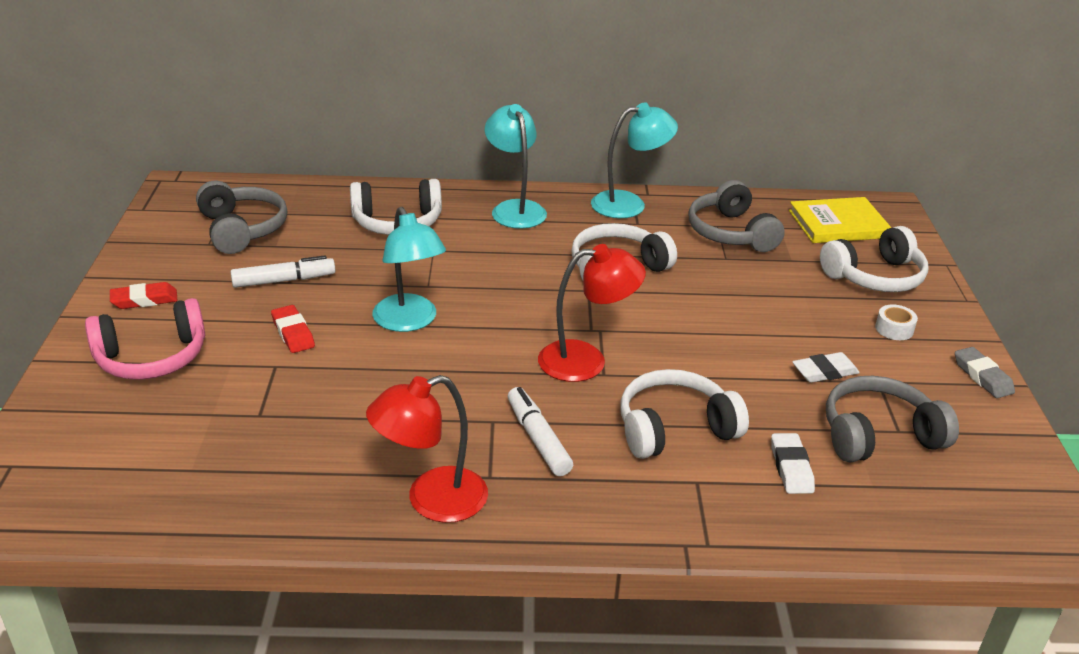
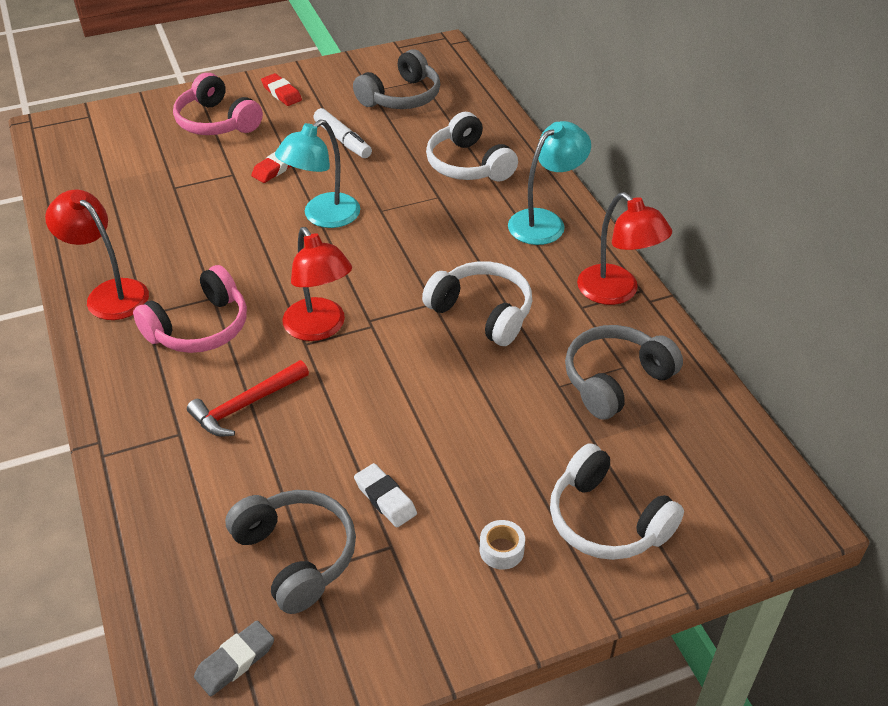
camera: 70 degrees right, 10 degrees up
(538, 439) = (199, 327): white marker -> pink headphones
(629, 204) = (616, 292): turquoise lamp -> red lamp
(674, 429) = (245, 405): white headphones -> red hammer
(791, 467) = (220, 494): white eraser -> none
(838, 224) = (710, 470): yellow book -> none
(982, 376) = (447, 644): grey eraser -> grey eraser (235, 661)

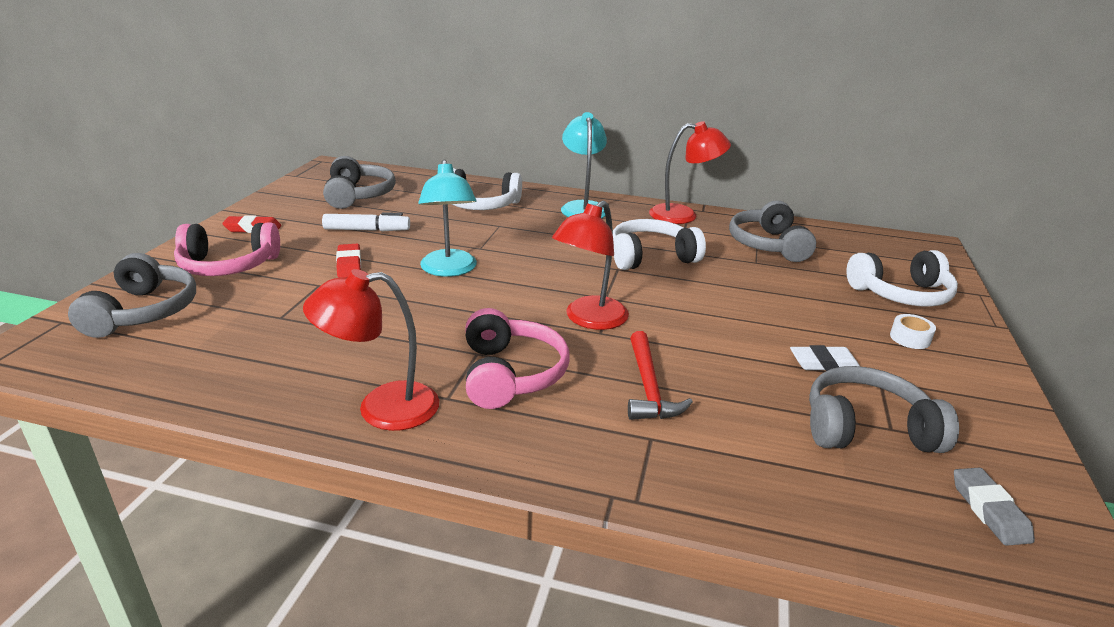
camera: 55 degrees left, 15 degrees down
(127, 134) = (143, 312): none -> grey headphones
(320, 328) = (589, 319): red lamp -> red lamp turned 120 degrees clockwise

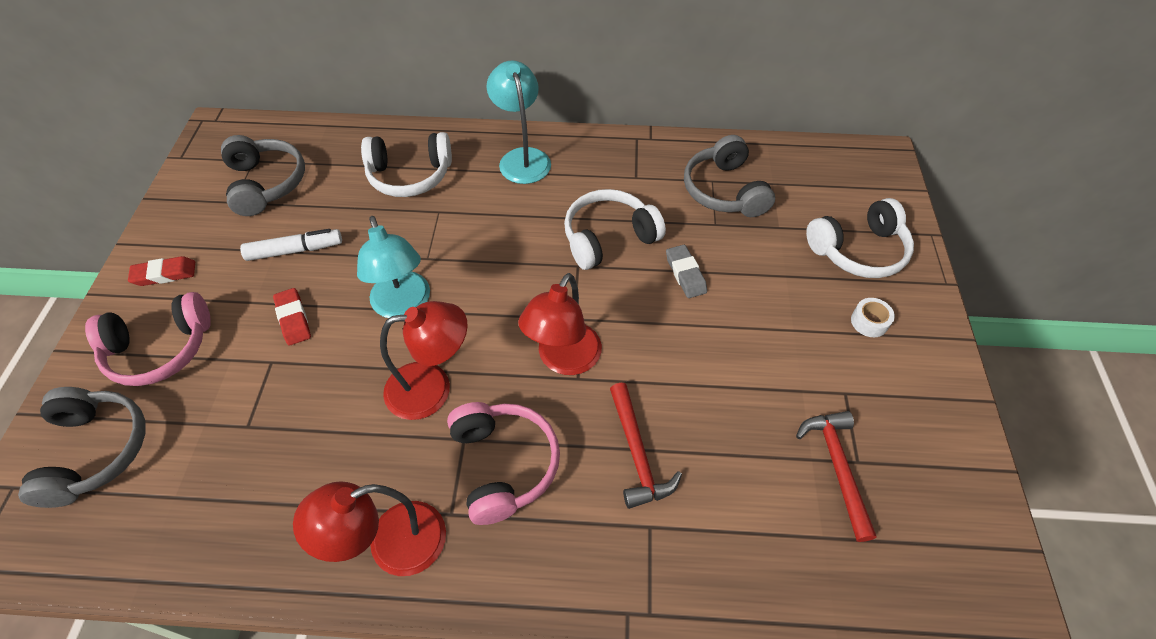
camera: 10 degrees left, 25 degrees up
(683, 215) = (631, 152): red lamp -> red lamp (432, 388)
(823, 363) = (793, 379): white eraser -> none
(867, 428) = (837, 467): grey headphones -> red hammer
(989, 510) = (941, 552): grey eraser -> grey eraser (685, 274)

